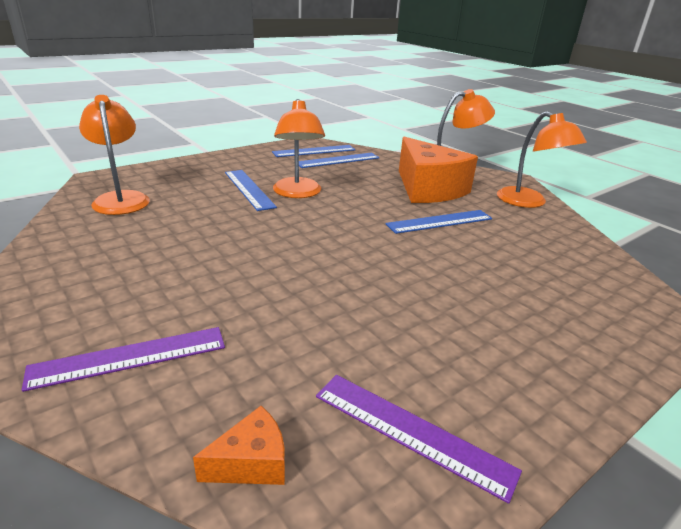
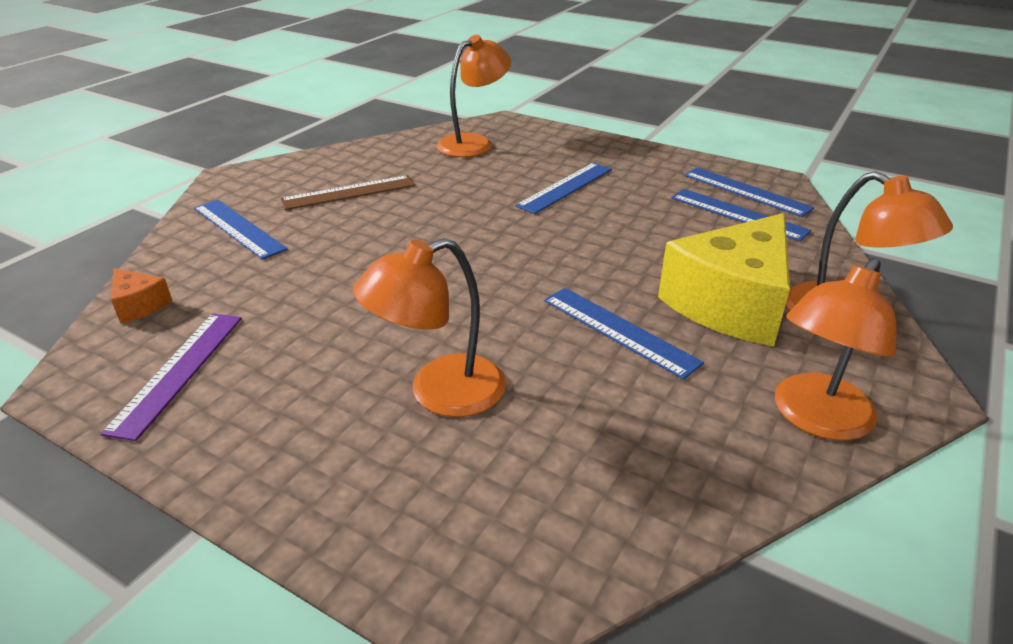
camera: 70 degrees right, 5 degrees up
(129, 357) = (238, 228): purple ruler -> blue ruler
(135, 273) = (349, 192): none -> brown ruler
(297, 193) = (589, 215): orange lamp -> orange lamp (439, 393)
(428, 189) = (731, 303): orange cheese -> yellow cheese

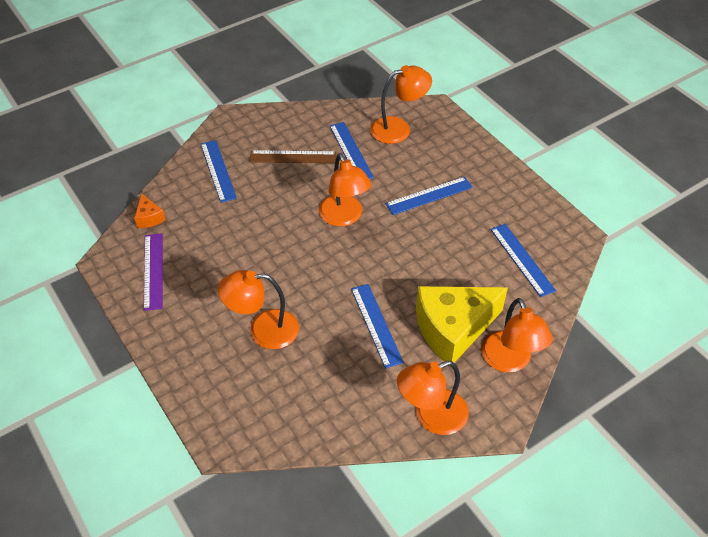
camera: 25 degrees right, 15 degrees up
(178, 371) = (153, 271): purple ruler -> purple ruler turned 45 degrees counterclockwise
(469, 231) = (344, 217): none -> orange lamp
(746, 191) = (547, 240): blue ruler -> blue ruler (351, 151)

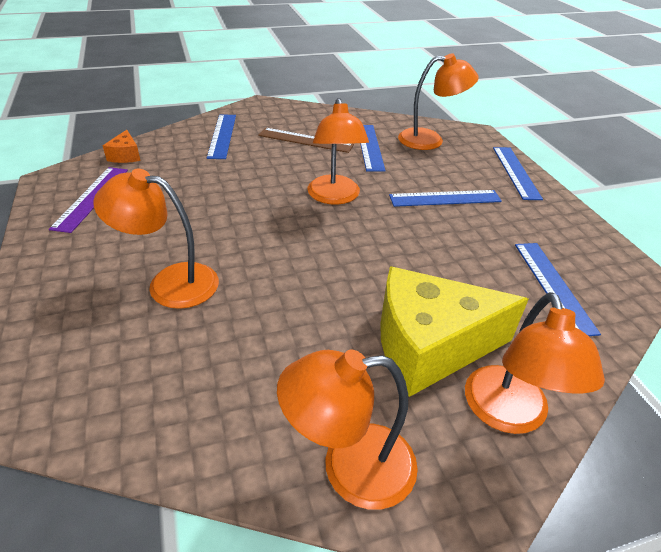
camera: 15 degrees right, 10 degrees down
(376, 325) = (320, 313): blue ruler -> blue ruler (515, 172)

